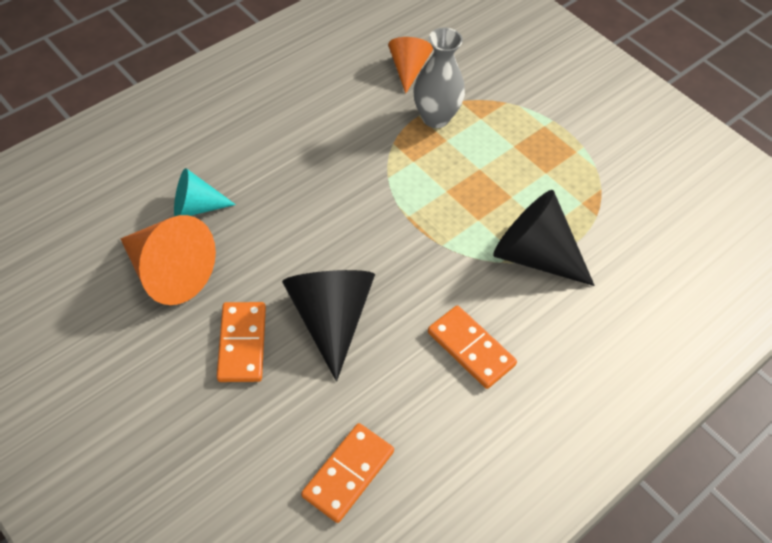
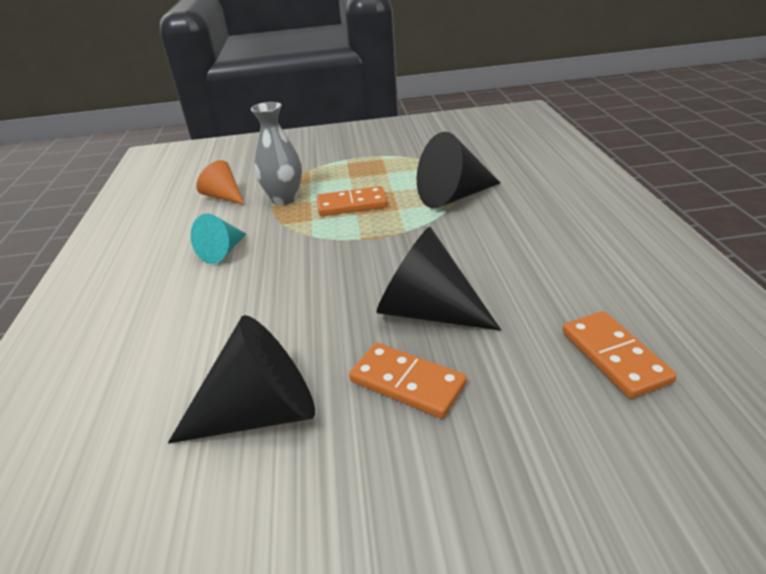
camera: 50 degrees left, 20 degrees down
(169, 272) = (261, 412): orange cone -> black cone
(196, 207) = (204, 360): turquoise cone -> turquoise cone (223, 252)
(470, 349) = (517, 247): orange domino -> orange domino (352, 204)

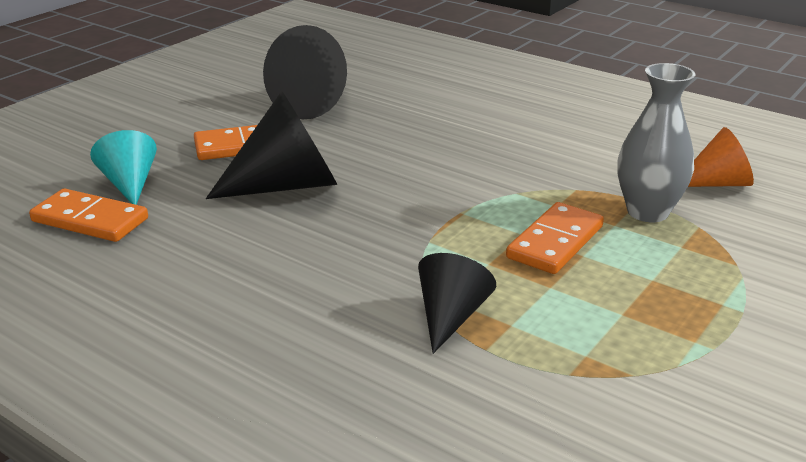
camera: 130 degrees right, 5 degrees down
(223, 252) = (561, 146): turquoise cone -> turquoise cone (129, 184)
(454, 196) = (450, 317): black cone -> black cone, size x0.60

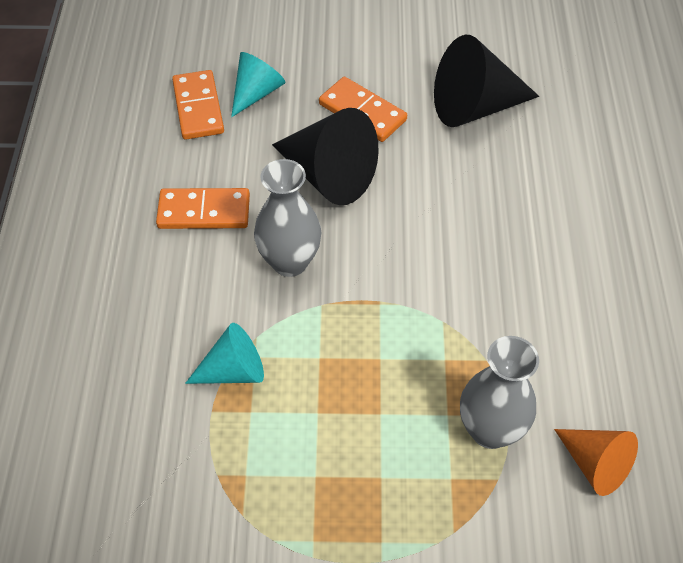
camera: 55 degrees right, 25 degrees up
(358, 239) = (290, 262): none -> grey vase
(450, 317) = (233, 370): black cone -> turquoise cone
(555, 242) = (384, 385): orange domino -> orange domino (204, 211)

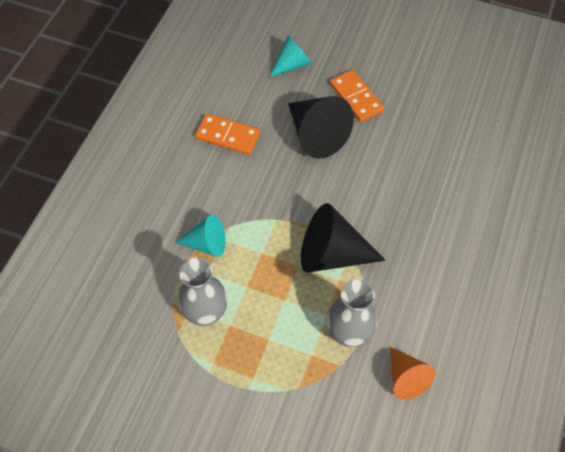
camera: 20 degrees right, 5 degrees up
(198, 107) = (251, 64): orange domino -> none
(290, 262) = (268, 185): grey vase -> grey vase (206, 313)
(475, 107) = (434, 115): black cone -> black cone (332, 254)

